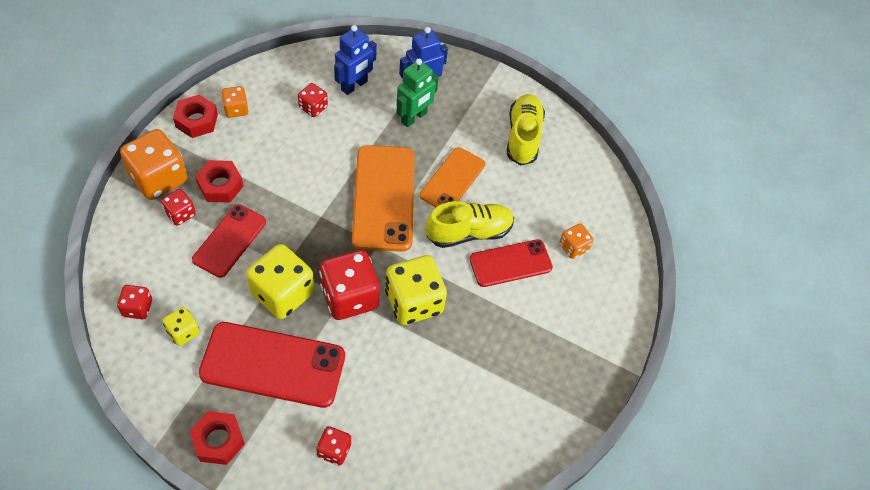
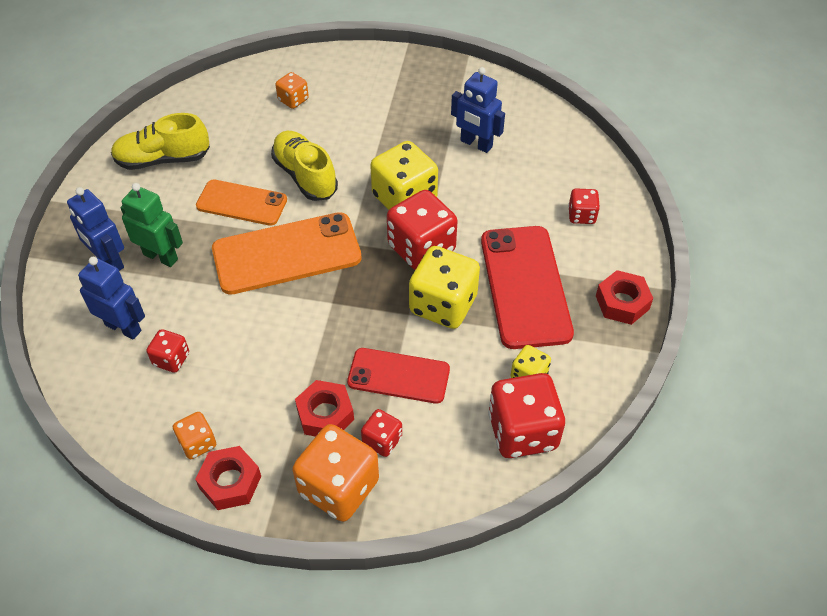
camera: 100 degrees left, 5 degrees down
(137, 308) = (522, 431): red dice -> red dice, size x1.94
(464, 388) = (476, 144): none -> blue robot
(510, 263) = (330, 139): red phone -> none

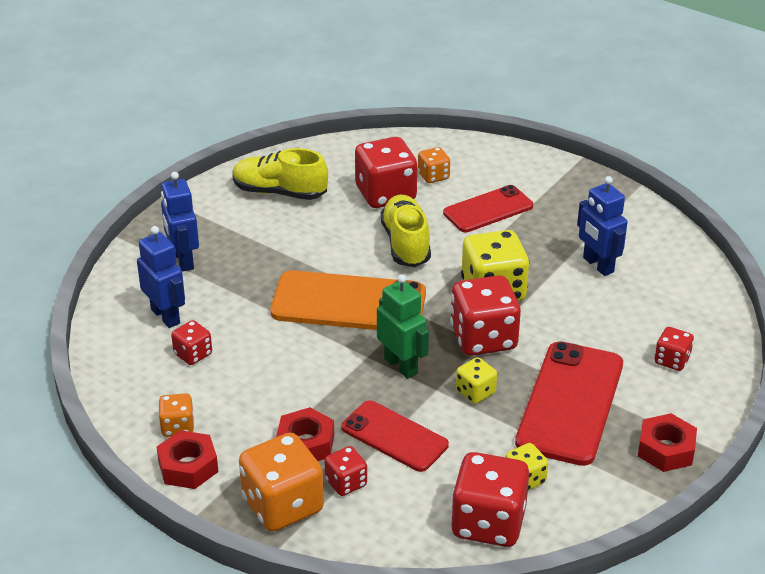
camera: 25 degrees right, 15 degrees down
(161, 256) = (231, 270): green robot -> green robot (401, 366)
(242, 203) = (331, 249): orange phone -> none
(261, 131) = (385, 194): none -> red dice
(357, 119) = (488, 209): none -> red phone
(443, 305) = (475, 392): yellow dice -> yellow dice, size x0.52

